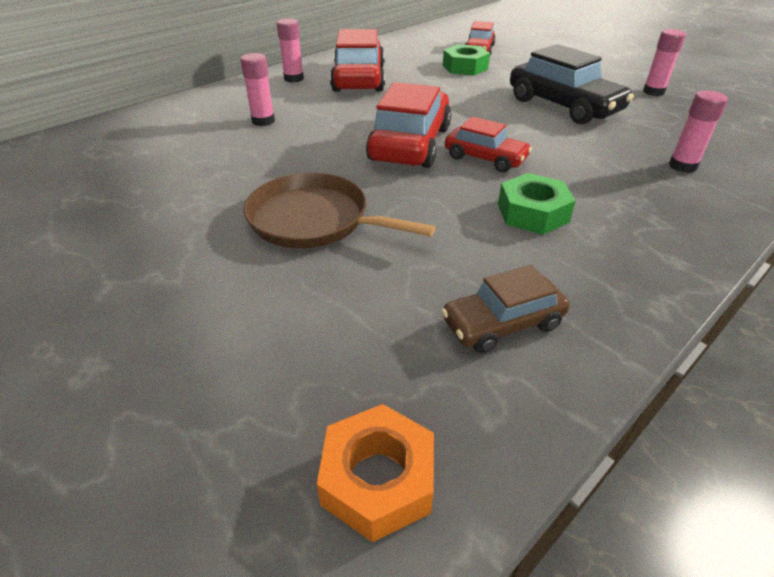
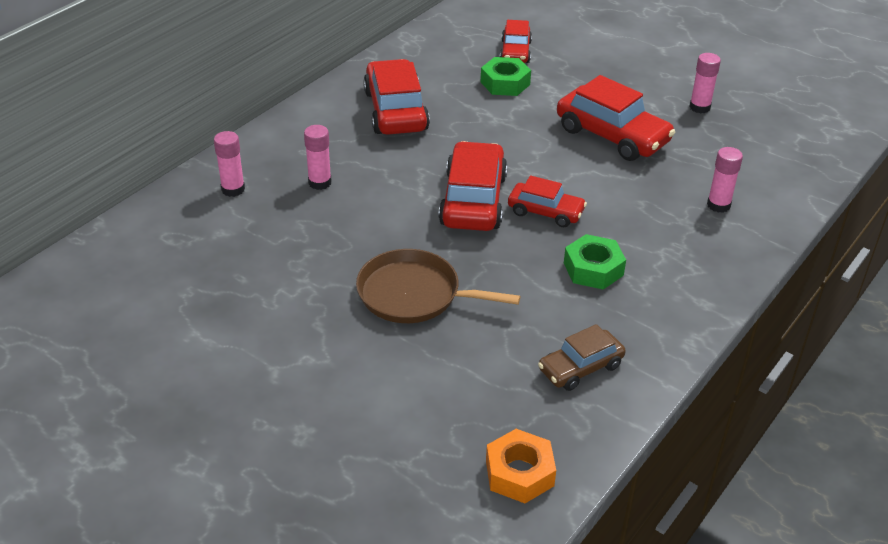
camera: 10 degrees left, 0 degrees up
(294, 79) = (325, 116): pink glue stick -> pink glue stick (233, 189)
(564, 106) = (612, 135): black car -> red car

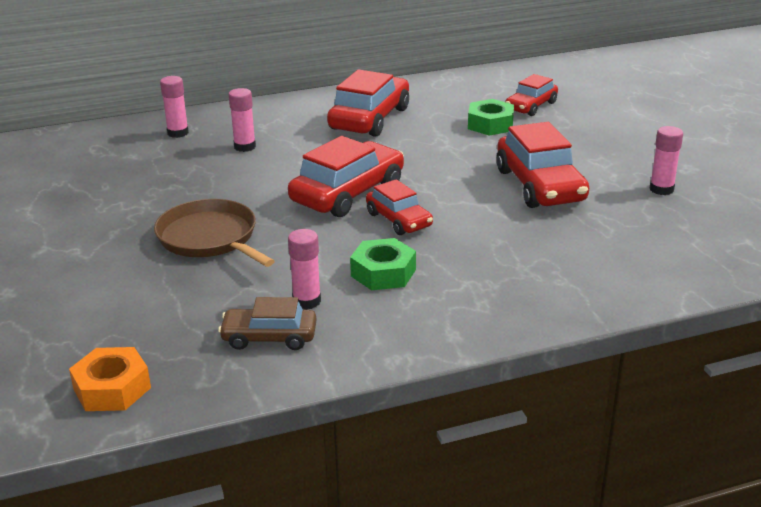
camera: 35 degrees right, 10 degrees down
(718, 205) = (575, 267): pink glue stick -> pink glue stick (306, 301)

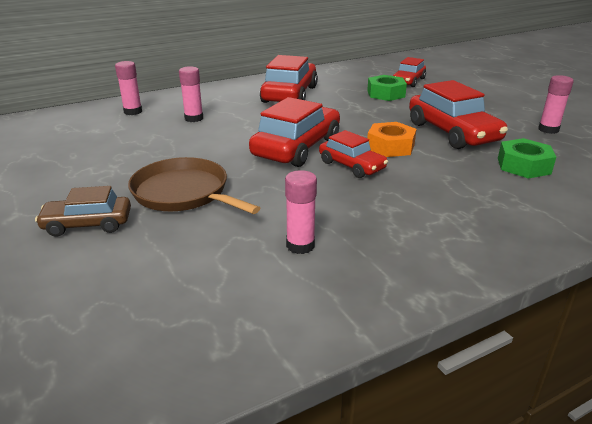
camera: 10 degrees left, 0 degrees up
(112, 388) = (109, 372): orange nut -> orange nut (390, 146)
(269, 337) = (276, 288): brown car -> brown car (88, 224)
(383, 273) = (361, 212): green nut -> green nut (523, 166)

